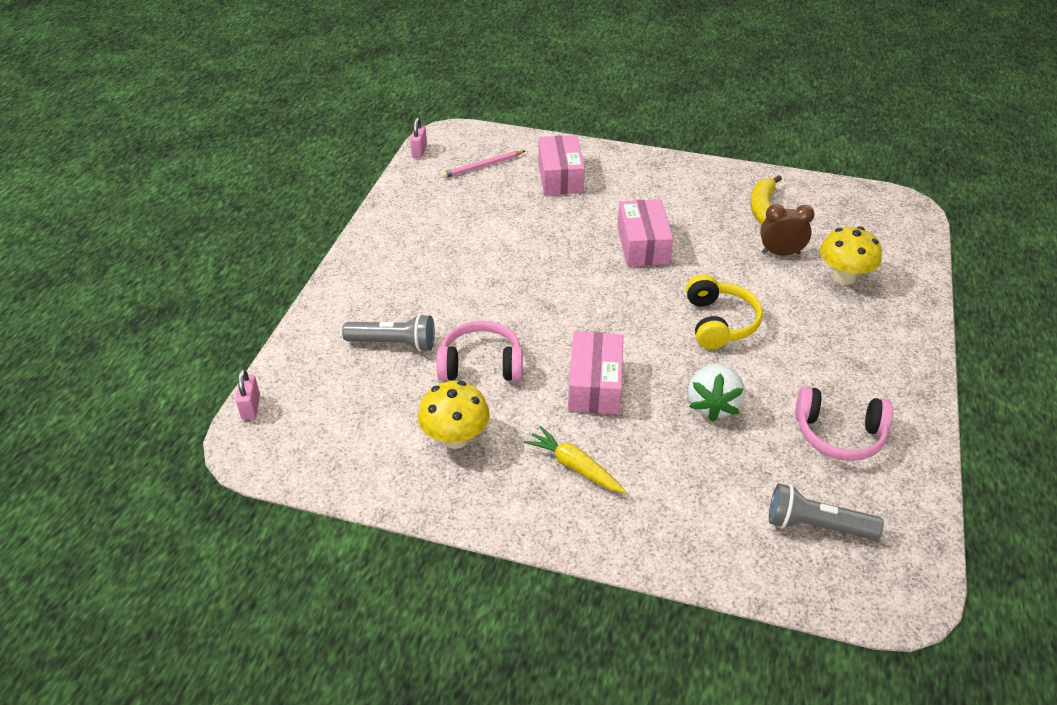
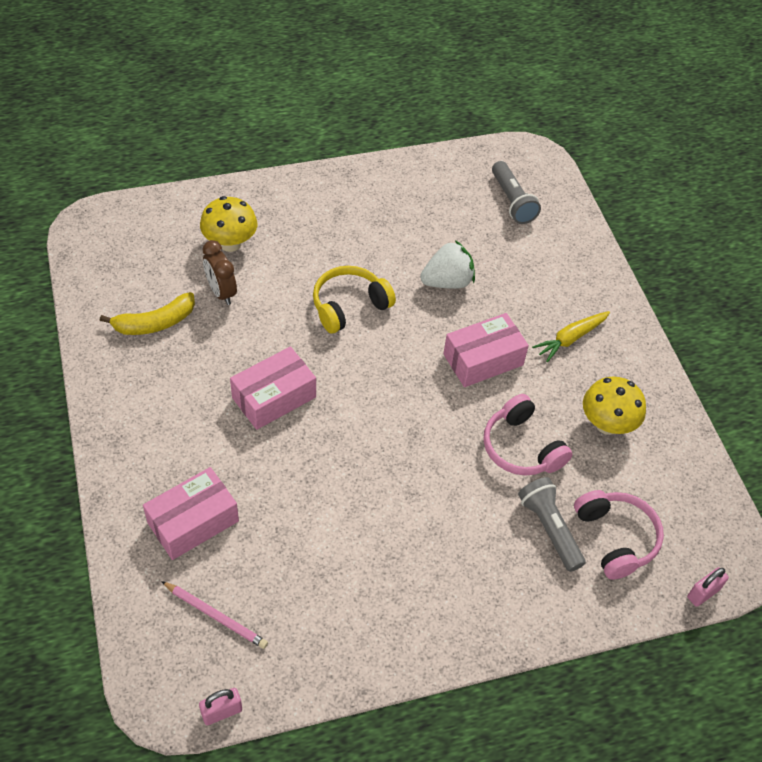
camera: 125 degrees left, 10 degrees up
(574, 466) = (570, 339): yellow carrot -> yellow carrot turned 45 degrees clockwise
(839, 434) = (422, 207): pink headphones -> pink headphones (616, 538)

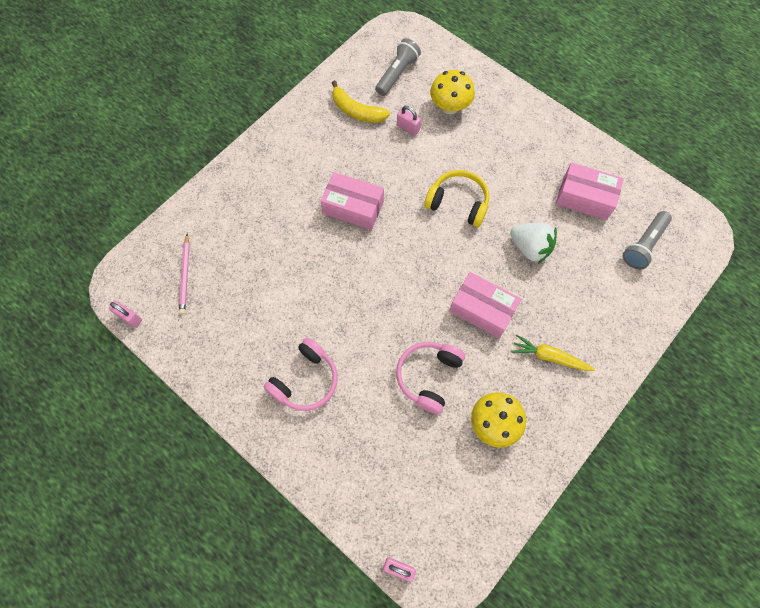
camera: 60 degrees right, 15 degrees up
(193, 522) = (236, 223): pink box -> pink box (584, 198)
(221, 292) = (408, 128): brown clock -> pink padlock
(549, 529) = (377, 432): grey flashlight -> grey flashlight (397, 74)
(616, 538) = (401, 481): pink headphones -> pink headphones (305, 380)

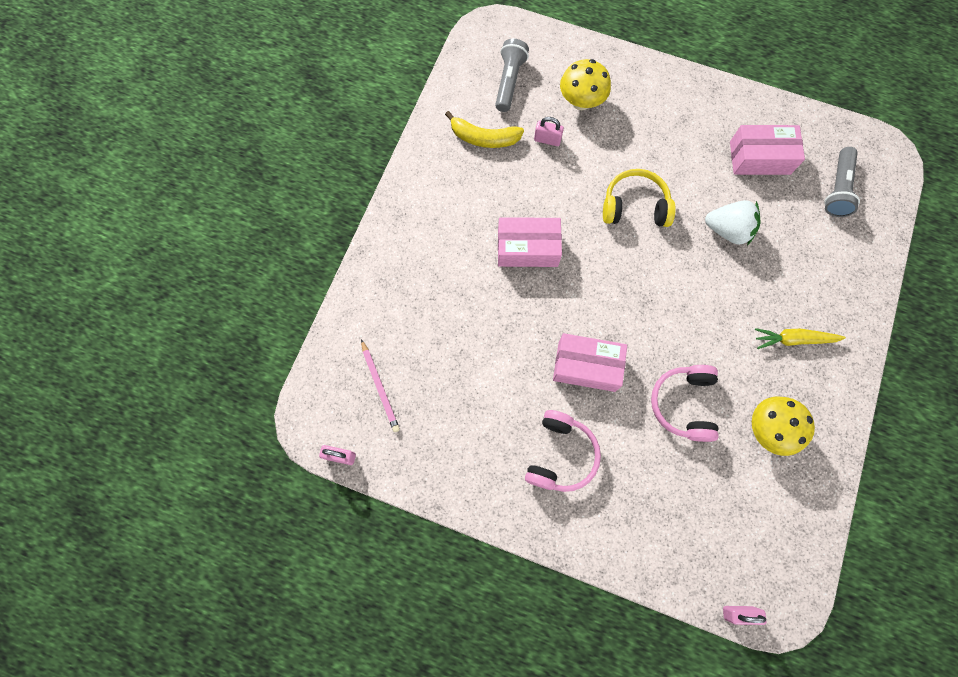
camera: 20 degrees left, 5 degrees up
(482, 310) = (707, 314): pink box -> pink box (586, 366)

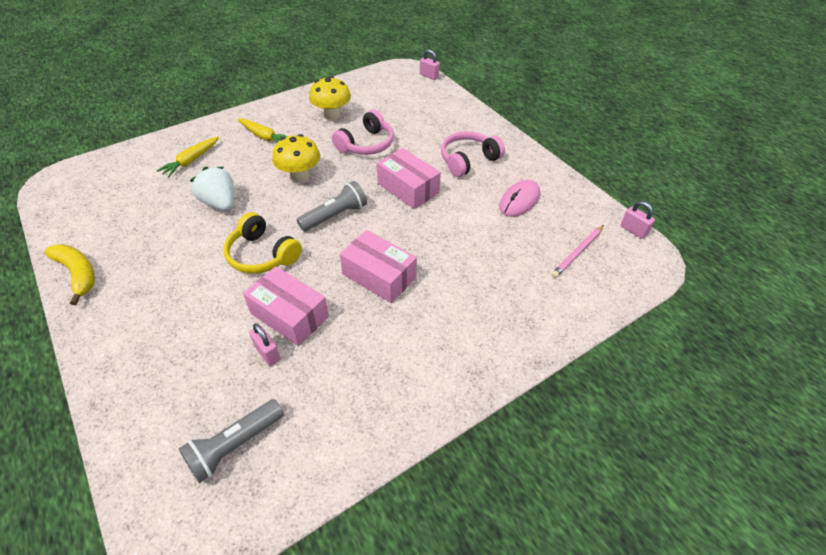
camera: 145 degrees left, 25 degrees down
(380, 387) = (577, 253): pink pencil -> pink pencil turned 150 degrees counterclockwise
(469, 424) = (519, 201): none -> pink mouse
(484, 138) = (325, 397): yellow banana -> yellow banana (78, 274)
(581, 101) = (194, 369): yellow mushroom -> yellow mushroom (300, 176)
(759, 158) = (130, 230): pink box -> pink box (289, 315)
(815, 258) = (191, 161): none -> yellow carrot
(837, 189) = (117, 184): grey flashlight -> grey flashlight (335, 216)

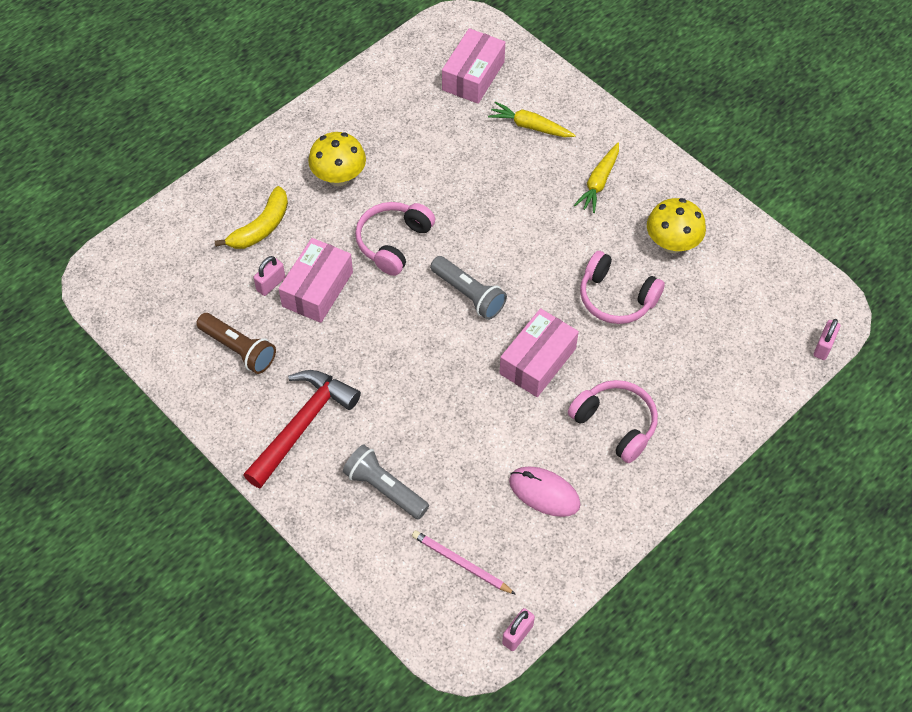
camera: 80 degrees right, 10 degrees up
(78, 274) = (339, 103): yellow banana -> yellow banana (261, 227)
(220, 203) = (463, 179): white strawberry -> none
(234, 445) = (178, 288): grey flashlight -> grey flashlight (385, 488)
(262, 255) = (393, 242): yellow headphones -> pink headphones
(300, 176) = (531, 241): yellow mushroom -> yellow mushroom (339, 177)
(337, 390) = (238, 349): none -> brown flashlight
(379, 276) = (383, 357): pink box -> pink box (473, 76)
(437, 343) = (302, 425): none -> red hammer

